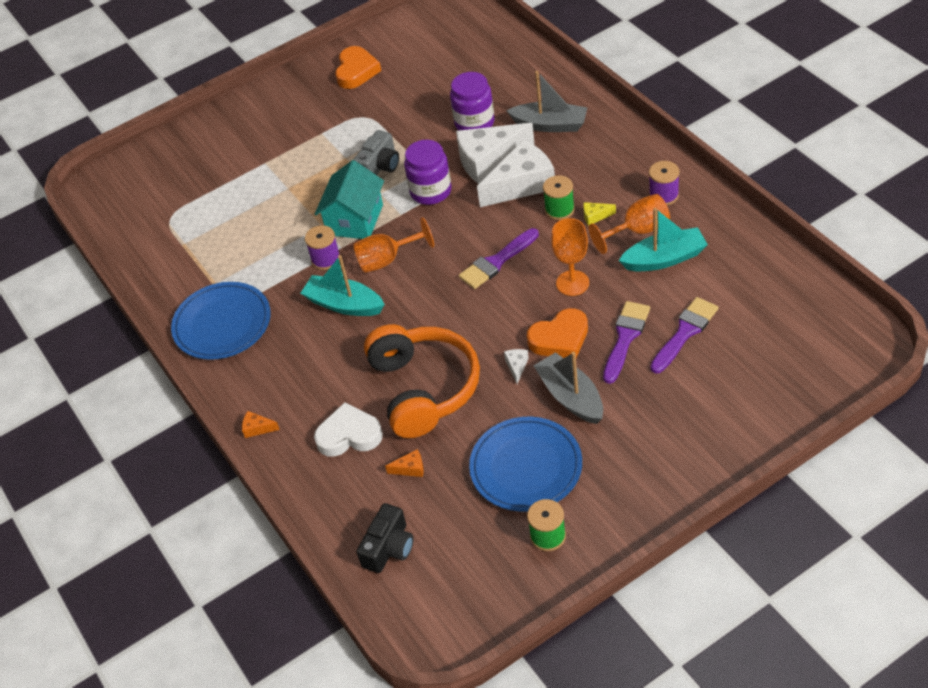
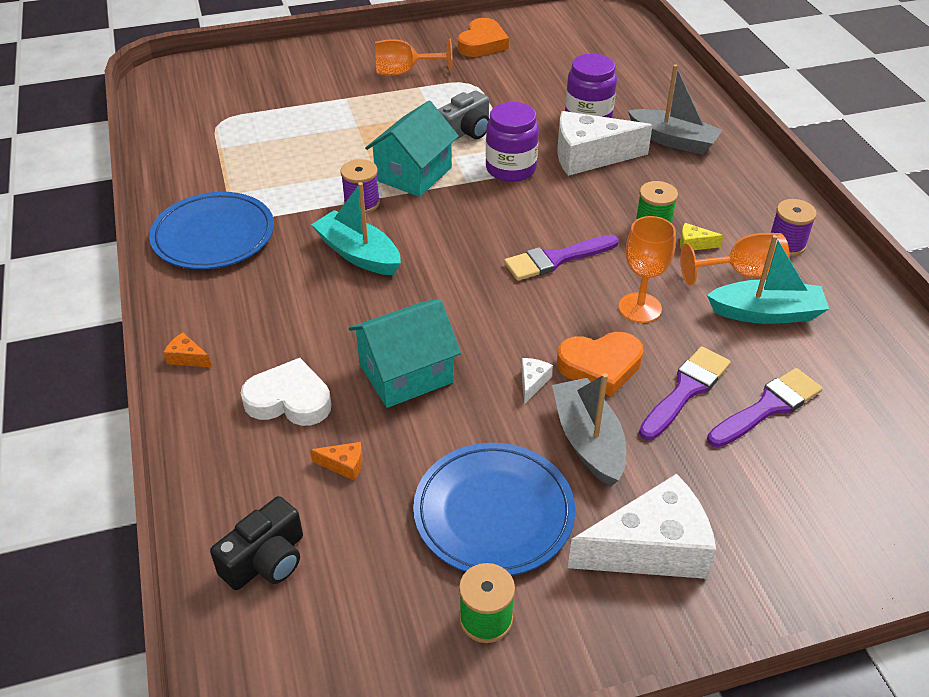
camera: 10 degrees right, 5 degrees down
(387, 260) = (430, 222): orange goblet -> orange goblet (404, 72)
(423, 389) = (406, 373): orange headphones -> turquoise house
(522, 184) = (618, 189): white cheese -> white cheese (651, 548)

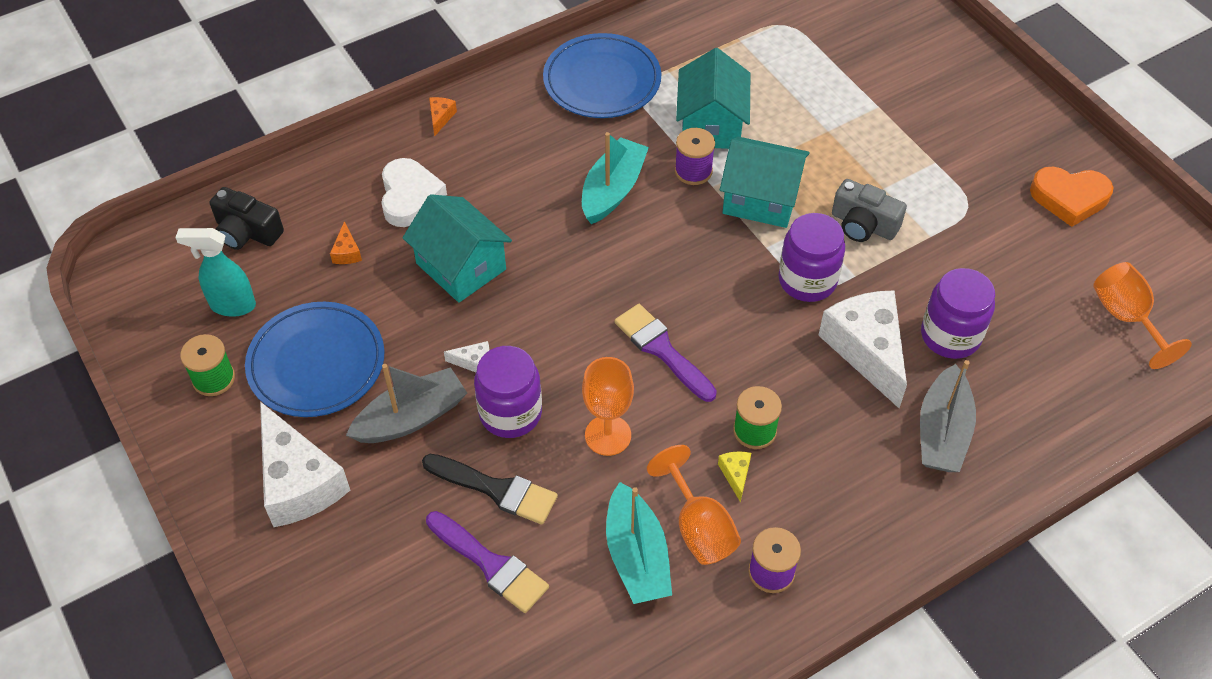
camera: 75 degrees right, 10 degrees up
(313, 183) = (711, 125): none -> turquoise house
(378, 588) = (232, 305): none -> turquoise spray bottle
(404, 72) = (959, 141): orange goblet -> orange goblet (1126, 318)
(600, 366) = (510, 413): orange heart -> purple jar
(686, 390) = (496, 489): purple brush -> black brush

